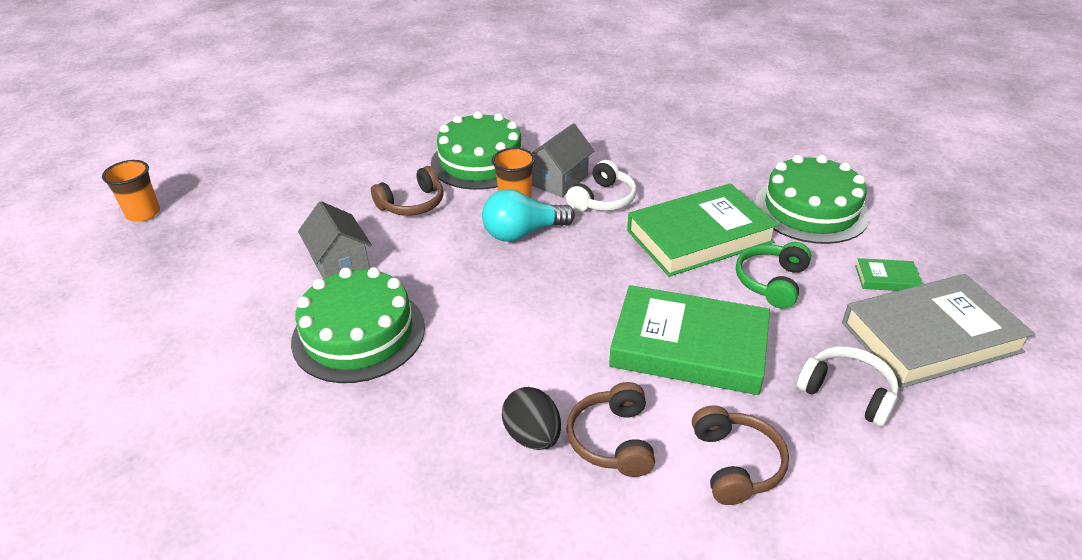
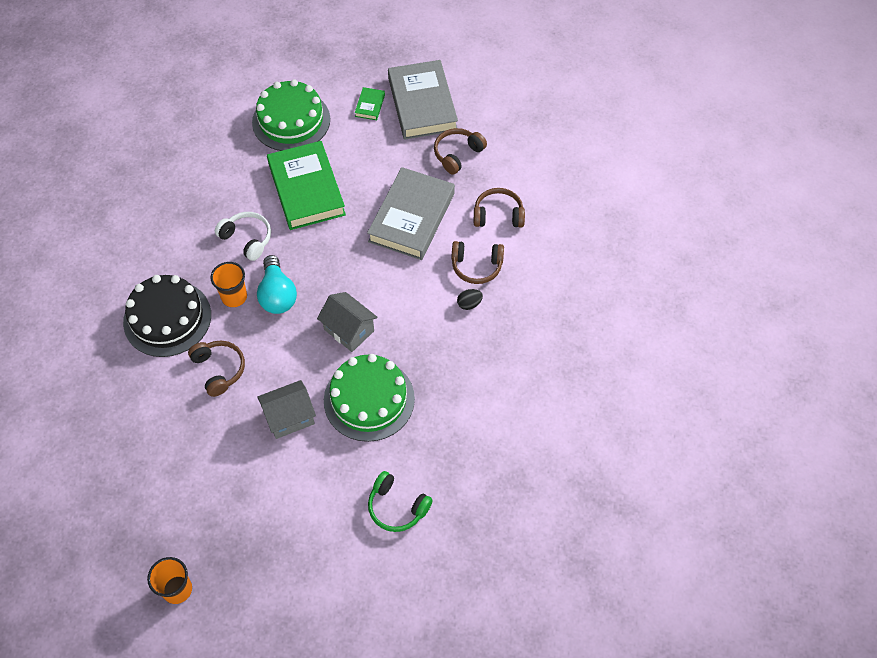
camera: 85 degrees left, 20 degrees up
(481, 161) = (167, 318): green cake -> black cake
(532, 436) = (469, 304): black egg -> black egg, size x0.64
(559, 180) = (213, 264): grey house -> grey house (349, 330)
(689, 347) = (412, 217): green book -> grey book
(772, 282) = (361, 162): green headphones -> green headphones (397, 507)
(847, 393) = (457, 154): white headphones -> brown headphones

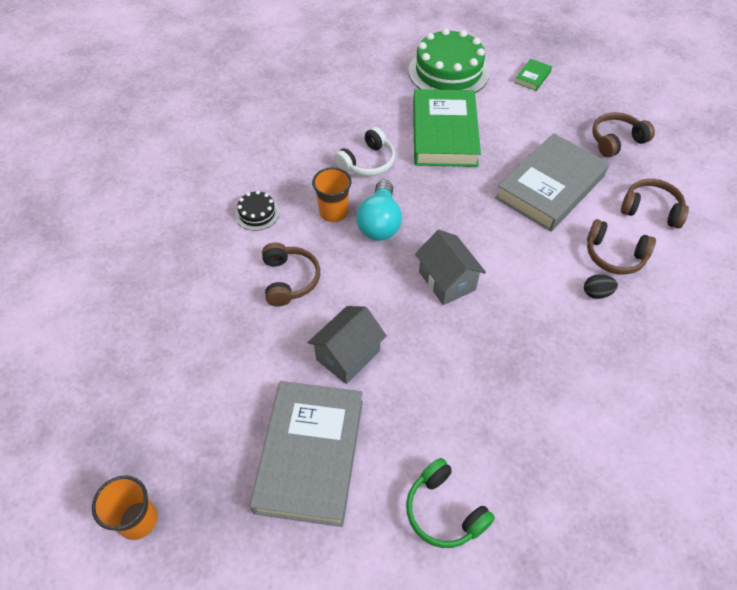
camera: 20 degrees right, 5 degrees down
(167, 318) = (257, 213): black cake -> black cake, size x0.46
(247, 239) = (367, 162): white headphones -> white headphones turned 75 degrees clockwise
(289, 417) = (348, 355): grey house -> grey house turned 45 degrees counterclockwise
(369, 399) = (447, 364): green cake -> none
(422, 104) = (588, 88): grey book -> grey book (310, 455)

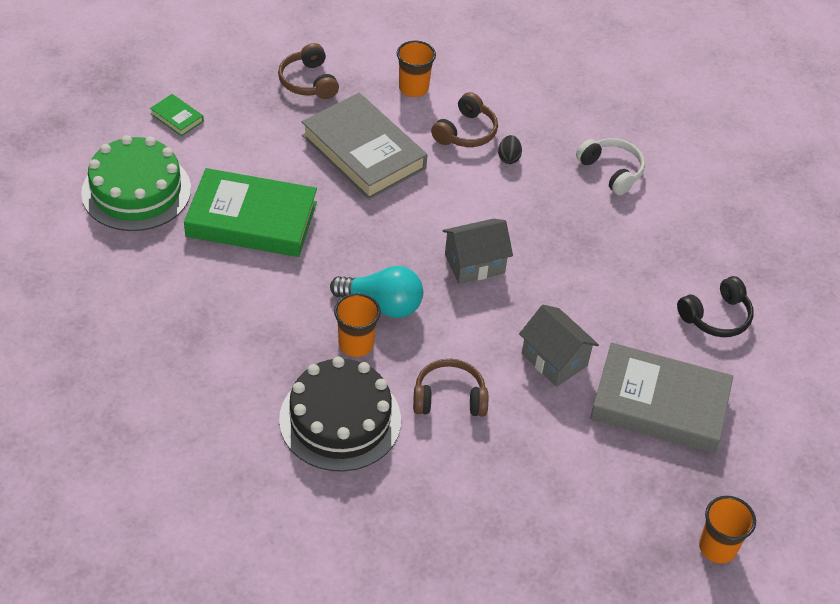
camera: 85 degrees left, 5 degrees down
(257, 213) = (340, 419): black cake -> black cake, size x2.18
(367, 162) = (280, 300): white headphones -> white headphones (611, 171)
(444, 511) = (716, 316): green headphones -> black headphones
(651, 210) = (413, 88): brown headphones -> orange cup

